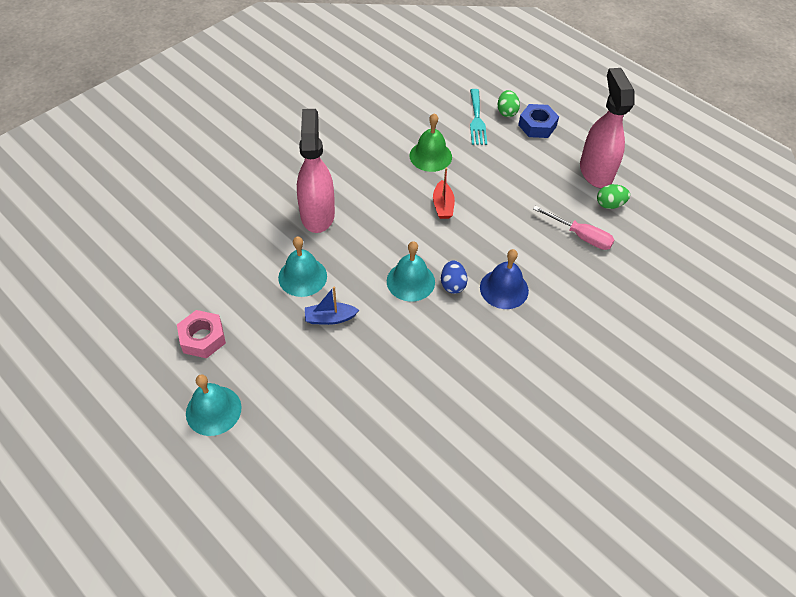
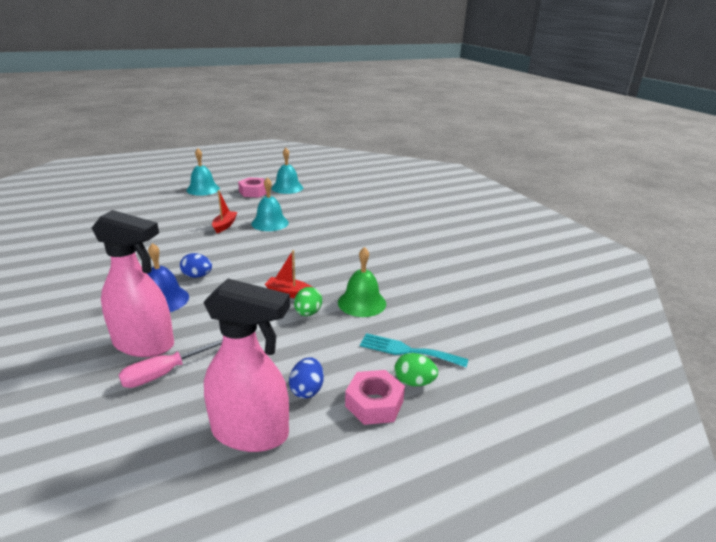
camera: 110 degrees right, 25 degrees down
(317, 214) = (325, 237): pink spray bottle -> pink spray bottle (144, 344)
(330, 318) = (225, 225): blue boat -> red boat
(410, 281) = (222, 259): turquoise bell -> turquoise bell (287, 187)
(537, 126) = (374, 403): blue nut -> pink nut
(546, 158) = (307, 390): none -> blue egg
(610, 204) = (184, 422): green egg -> green egg (308, 313)

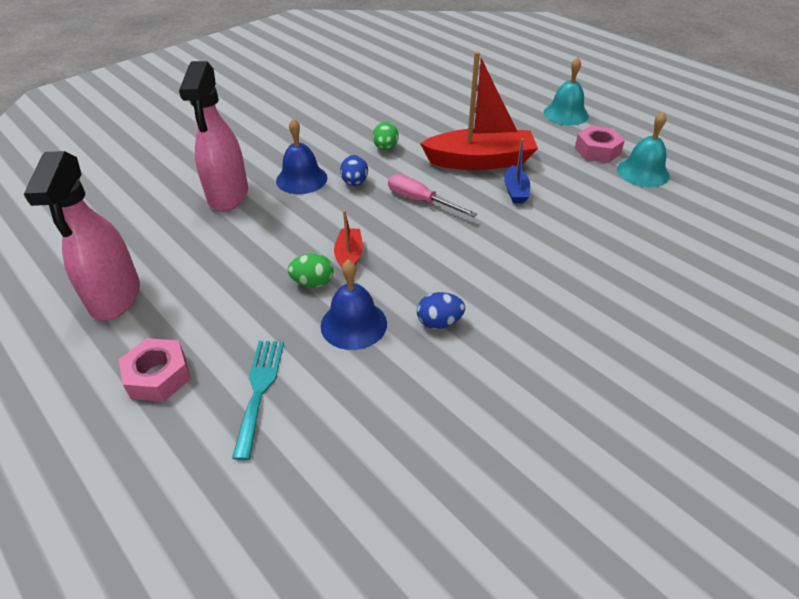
camera: 75 degrees right, 15 degrees up
(166, 372) = (190, 222): pink screwdriver -> pink screwdriver (420, 201)
(225, 225) = (480, 161): red boat -> red boat, size x2.13
(270, 223) = (515, 191): turquoise bell -> blue boat
(307, 390) = (176, 318): blue egg -> blue egg (439, 322)
(362, 303) = (353, 324): green bell -> blue bell
(414, 382) = (198, 406): green egg -> green egg (385, 148)

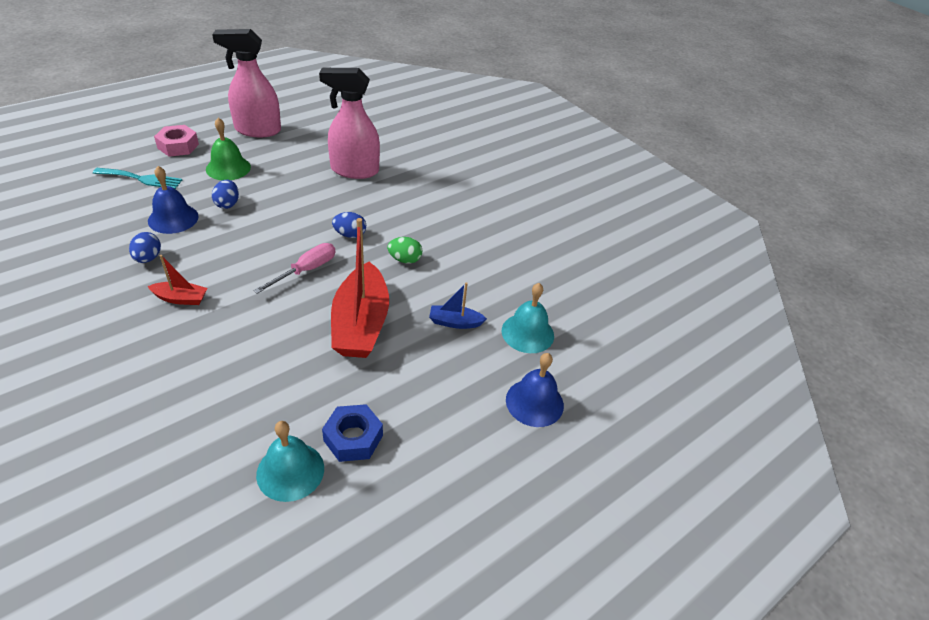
camera: 90 degrees right, 0 degrees up
(225, 303) = (228, 168): none -> green bell
(301, 179) = (366, 206): blue bell -> blue bell (534, 402)
(313, 282) = (227, 204): green egg -> blue egg
(349, 256) = (248, 223): red boat -> red boat (181, 298)
(515, 191) = (296, 339): blue boat -> blue boat (455, 322)
(566, 114) = (452, 432): turquoise bell -> turquoise bell (527, 333)
(597, 151) = (353, 438): pink nut -> blue nut

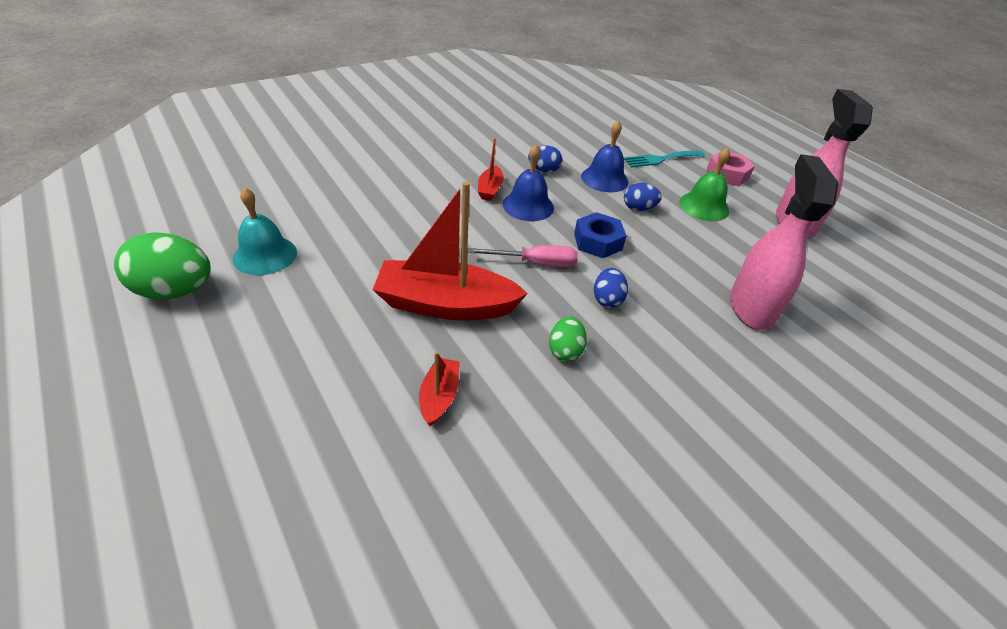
camera: 95 degrees right, 0 degrees up
(142, 179) = (660, 159): turquoise fork -> turquoise fork turned 60 degrees clockwise
(306, 270) = (535, 263): pink screwdriver -> pink screwdriver turned 45 degrees counterclockwise
(351, 536) = (175, 291): none -> green egg
(353, 438) = (284, 295): blue nut -> blue nut (598, 242)
(455, 322) = (439, 396): blue boat -> red boat
(527, 333) = (406, 490): turquoise bell -> none
(534, 402) = (269, 476): blue bell -> blue bell (528, 205)

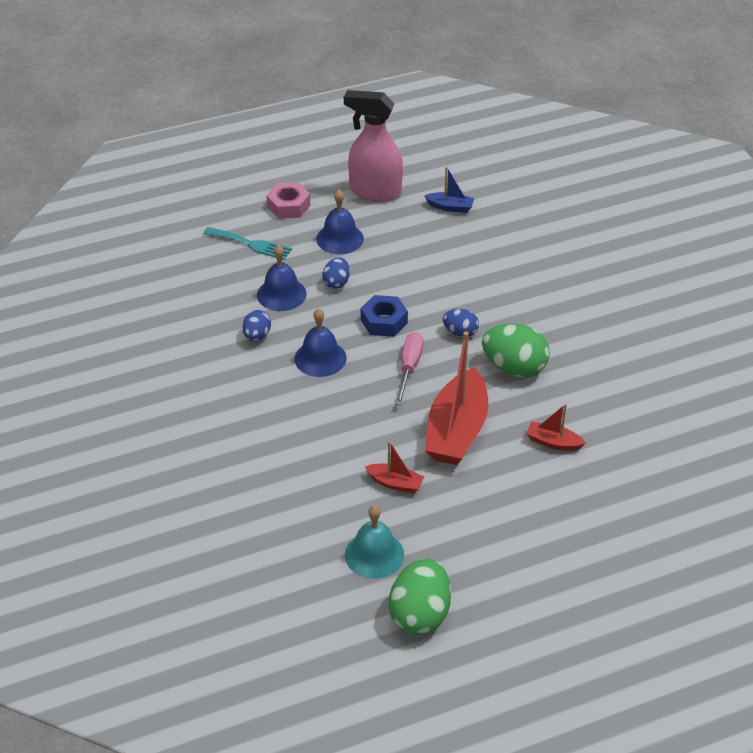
camera: 75 degrees left, 0 degrees up
(490, 189) = (286, 382): red boat -> red boat (395, 483)
(565, 351) = (514, 368): green egg -> green egg, size x1.82
(660, 159) = (251, 244): turquoise fork -> turquoise fork turned 60 degrees counterclockwise
(704, 206) = (340, 238): green bell -> blue bell
(751, 307) = (476, 254): pink spray bottle -> none
(816, 280) = (450, 207): none -> blue boat

